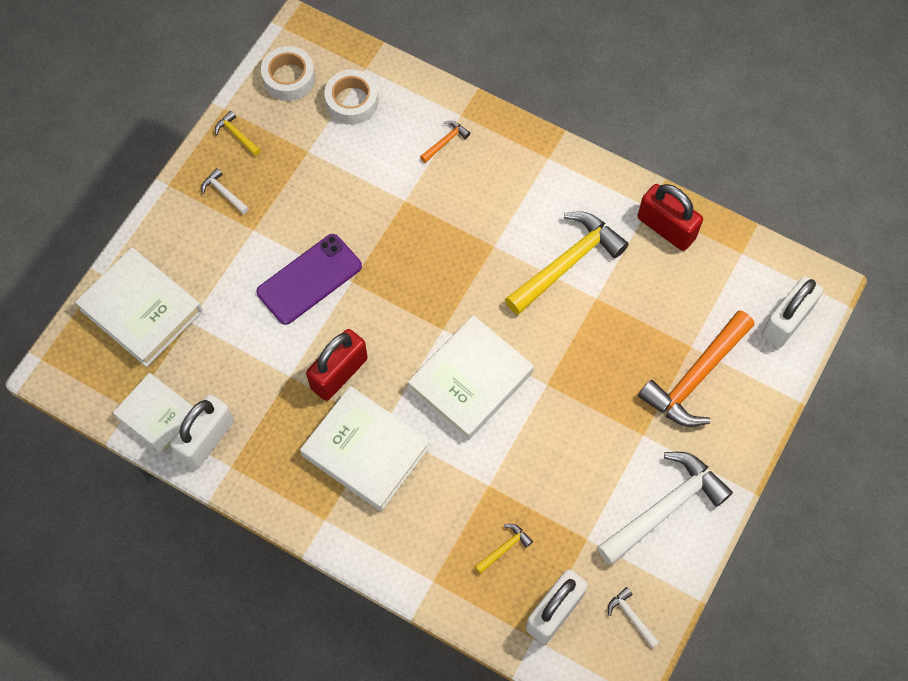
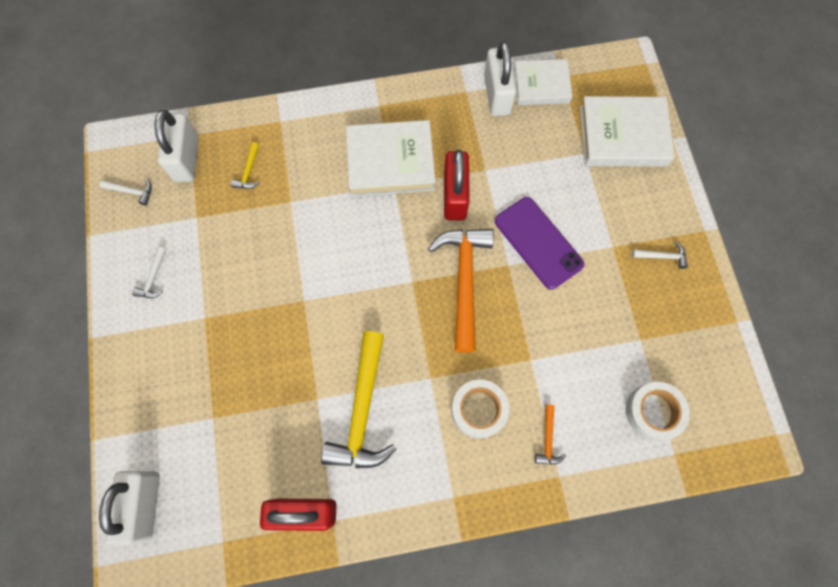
camera: 140 degrees right, 5 degrees up
(236, 135) = (704, 308): yellow hammer -> none
(289, 78) = (720, 390): white tape -> white tape (478, 410)
(309, 279) = (538, 243): purple phone -> purple phone turned 45 degrees counterclockwise
(470, 380) = (361, 260): white book -> none
(665, 507) = (153, 278): white hammer -> white hammer, size x0.43
(696, 377) = (192, 394): orange hammer -> orange hammer (464, 281)

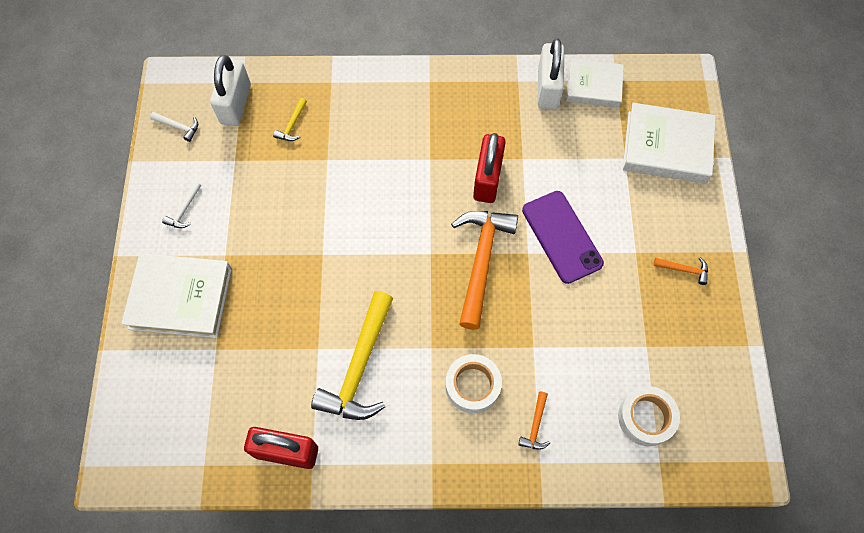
camera: 10 degrees right, 5 degrees down
(145, 505) = (138, 418): white padlock -> none
(390, 162) = (431, 137): white book -> white book (181, 298)
(662, 256) = (684, 270): white hammer -> orange hammer

